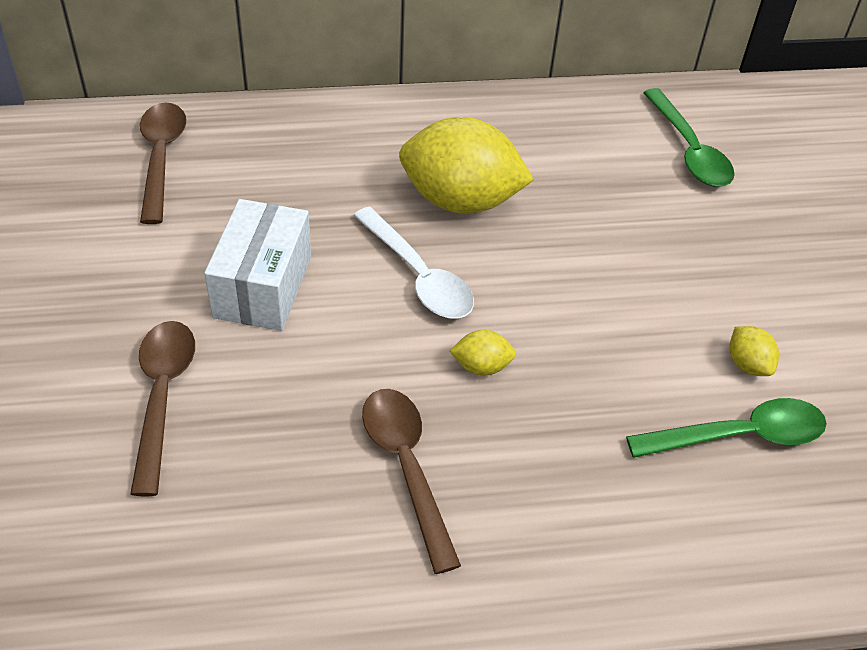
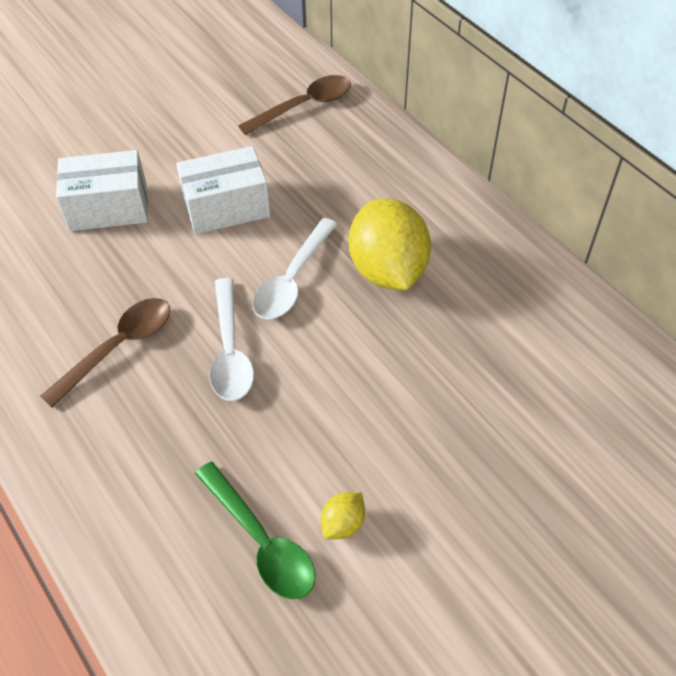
camera: 65 degrees right, 5 degrees up
(162, 397) = (108, 208): brown spoon -> white box
(481, 366) = (230, 350): yellow lemon -> white spoon
(689, 150) = (578, 393): green spoon -> none

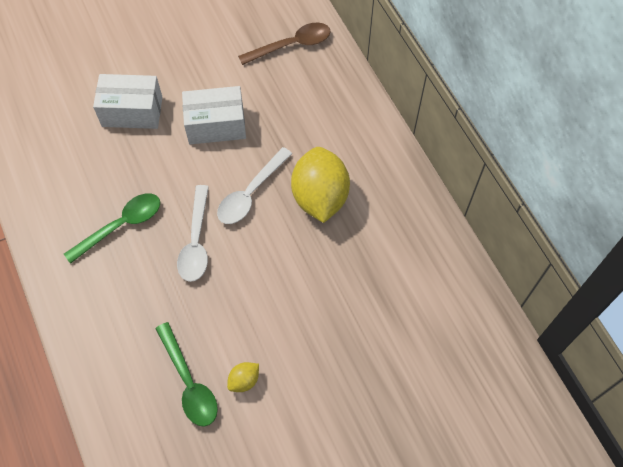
camera: 10 degrees right, 10 degrees up
(118, 347) = (121, 226): brown spoon -> green spoon

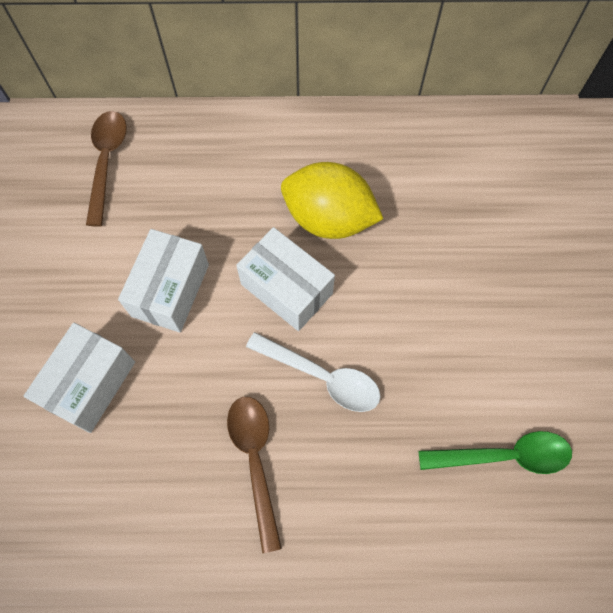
camera: 65 degrees left, 5 degrees up
(121, 226) = (255, 461): green spoon -> brown spoon
(244, 380) = (524, 392): yellow lemon -> none
(251, 193) = (286, 289): white spoon -> white box

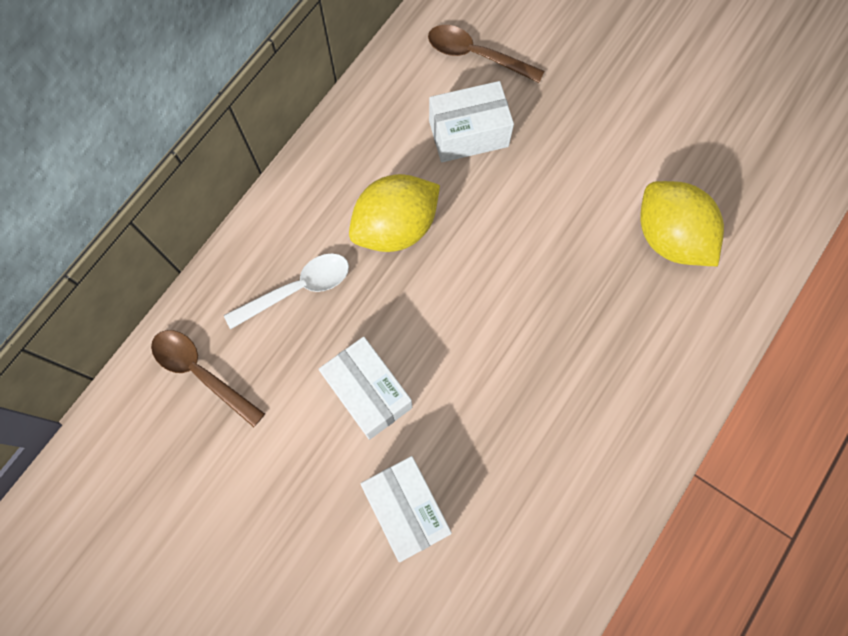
camera: 55 degrees left, 5 degrees up
(255, 461) = (558, 415): brown spoon -> brown spoon (476, 55)
(286, 289) = (433, 300): white box -> white box (468, 133)
(322, 376) = (525, 322): white spoon -> white spoon (297, 289)
(503, 455) = (669, 237): green spoon -> yellow lemon

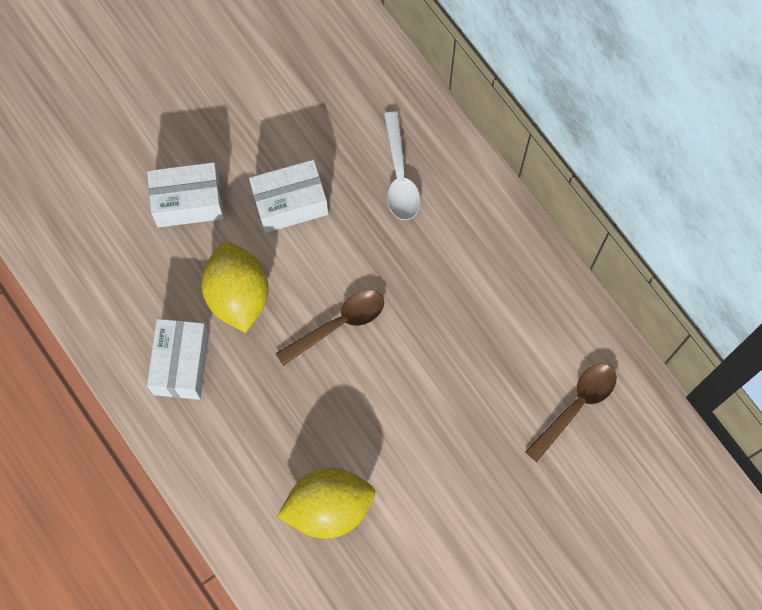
camera: 110 degrees right, 0 degrees up
(201, 373) = (356, 83): brown spoon -> brown spoon (338, 324)
(395, 227) = (426, 273): yellow lemon -> yellow lemon (238, 295)
(468, 133) = (495, 368): white box -> white box (181, 364)

